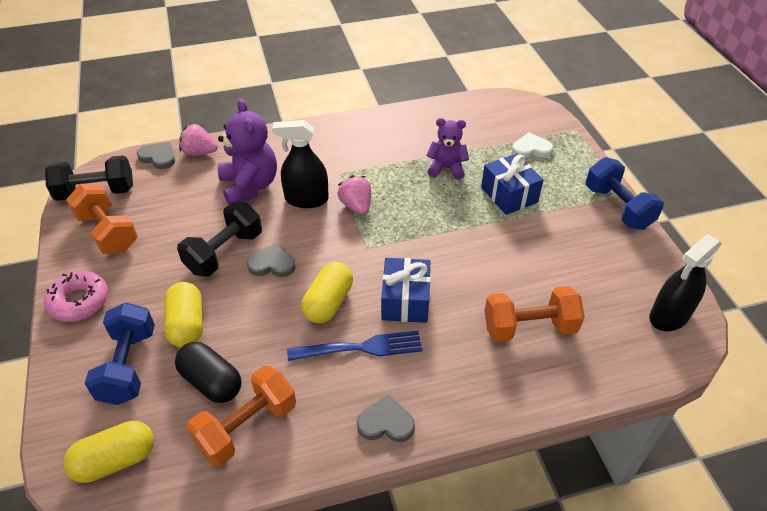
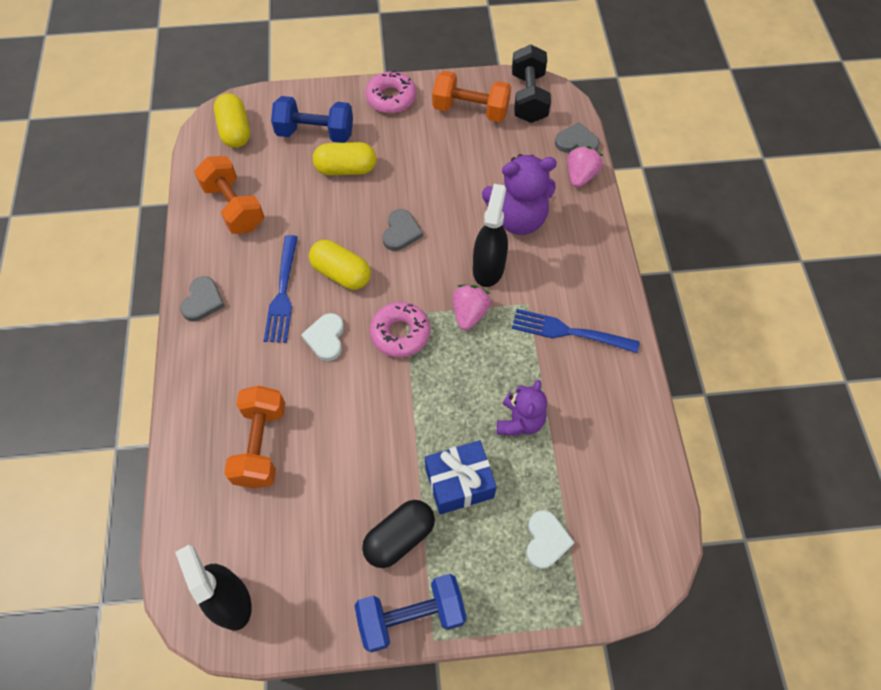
camera: 100 degrees right, 15 degrees up
(108, 232) = (470, 110): orange dumbbell -> orange dumbbell turned 45 degrees clockwise
(158, 157) = (576, 142): grey heart -> grey heart turned 120 degrees counterclockwise
(211, 382) = (283, 185): black capsule -> black capsule (399, 538)
(224, 252) = (425, 195): black dumbbell -> none
(356, 206) = (469, 313): pink strawberry -> pink strawberry turned 60 degrees counterclockwise
(361, 148) = (570, 332): none -> blue fork
(387, 248) = (400, 333): none -> pink donut
(405, 301) = (326, 338): blue gift -> white heart

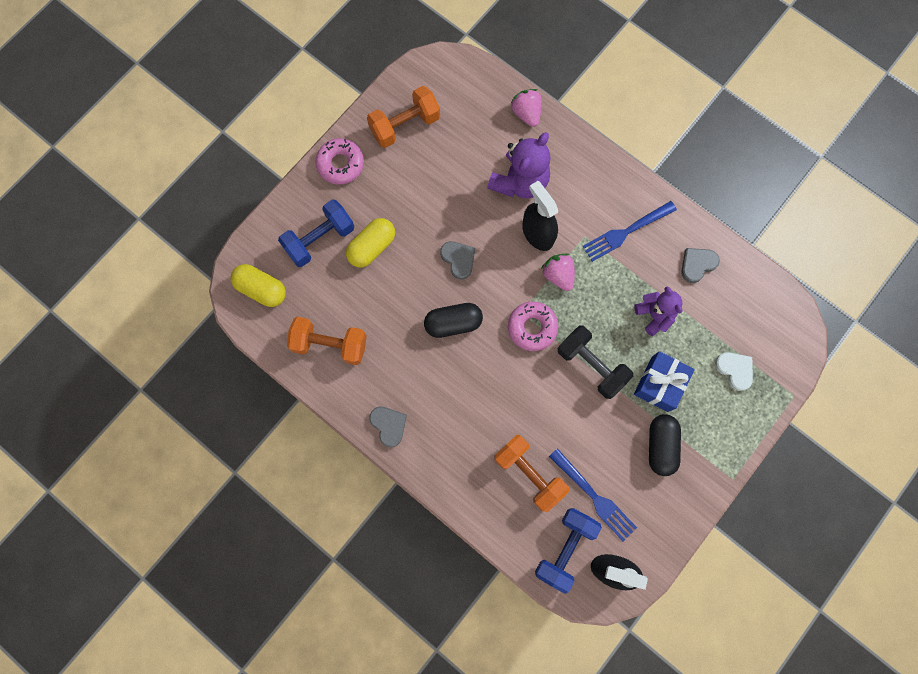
camera: 45 degrees left, 15 degrees up
(282, 292) = (431, 371): blue fork -> blue fork (593, 496)
(326, 338) = (492, 374): white heart -> none
(341, 273) = (453, 323): yellow capsule -> black capsule
(411, 616) = (710, 479): blue dumbbell -> blue dumbbell (565, 548)
(528, 98) = (433, 80): black dumbbell -> black dumbbell (591, 365)
(576, 142) = (498, 89): grey heart -> grey heart (697, 264)

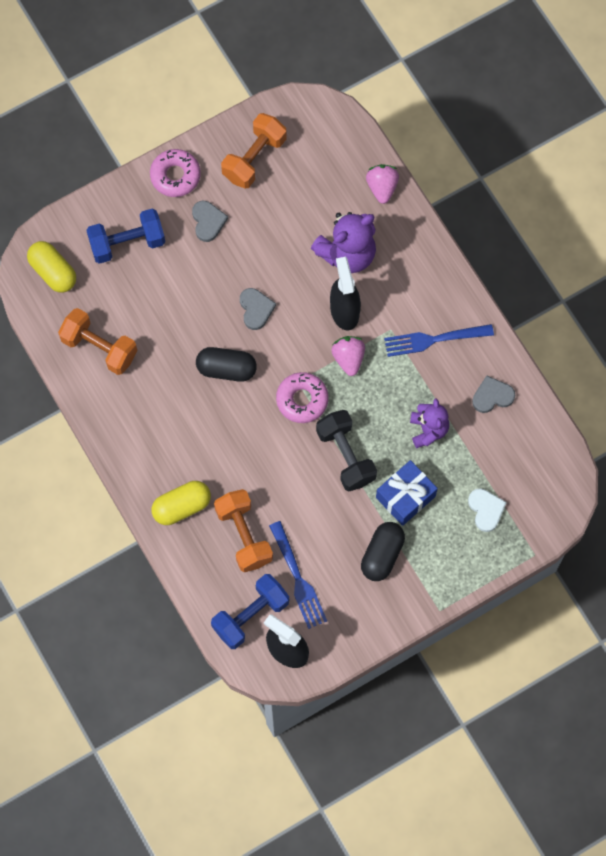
camera: 20 degrees right, 5 degrees down
(372, 247) = (175, 268): yellow capsule -> yellow capsule (182, 506)
(388, 425) = (127, 443): grey heart -> grey heart (208, 221)
(405, 125) = (254, 158): orange dumbbell -> orange dumbbell turned 45 degrees counterclockwise

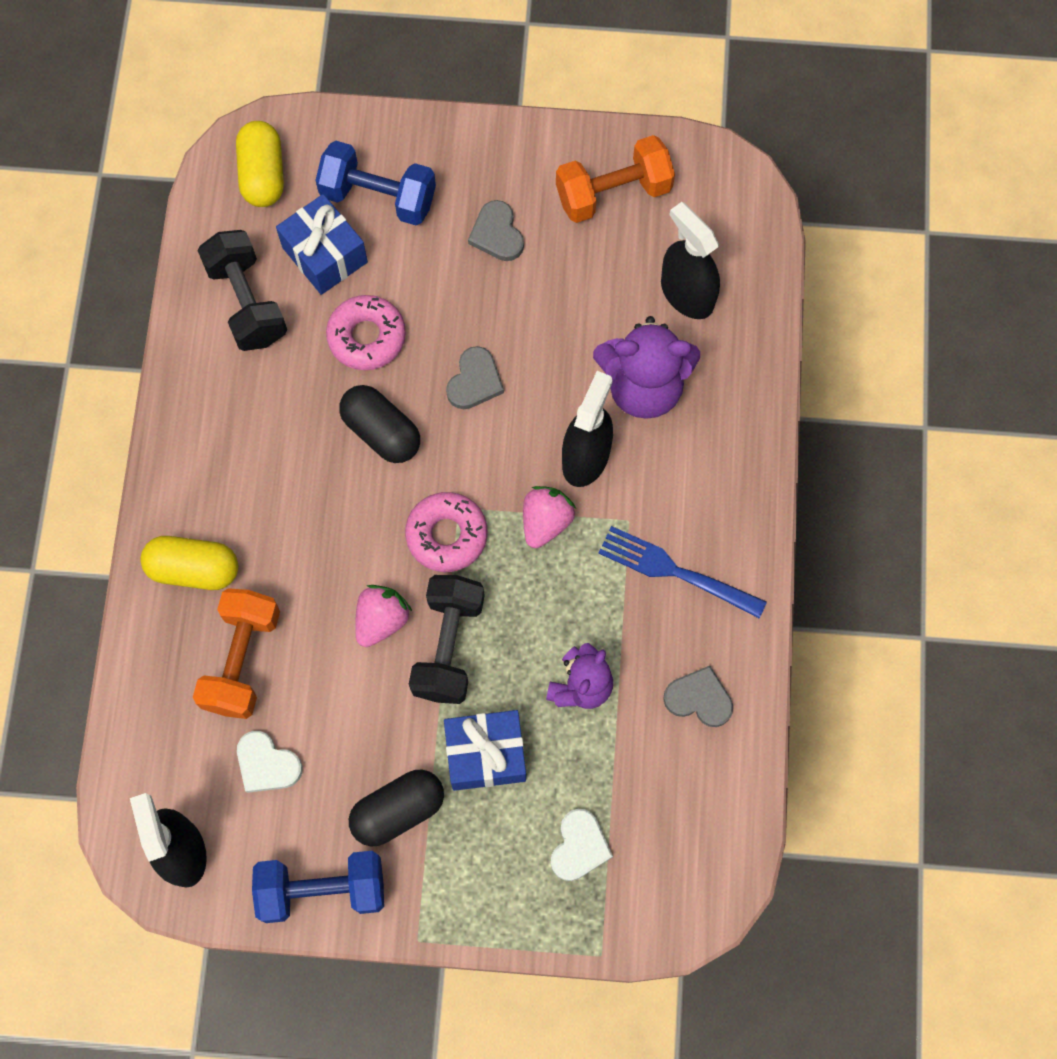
camera: 35 degrees right, 0 degrees up
(99, 347) = (247, 302): orange dumbbell -> black dumbbell
(122, 294) = (324, 255): none -> blue gift
(175, 176) = (499, 153): pink donut -> pink donut (367, 337)
(208, 221) = (497, 234): grey heart -> grey heart turned 135 degrees clockwise
(250, 615) = (171, 771): blue dumbbell -> blue dumbbell (322, 890)
(297, 578) = (267, 764): blue fork -> white heart
(334, 189) = (687, 294): none -> black spray bottle
(382, 187) = (750, 331): pink strawberry -> pink strawberry (381, 620)

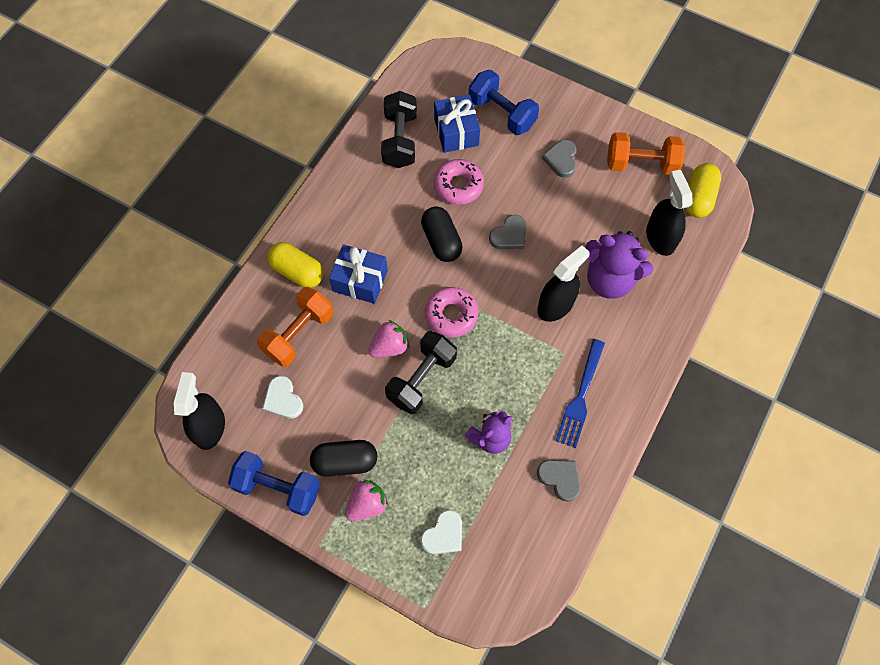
camera: 25 degrees right, 5 degrees down
(263, 175) = (442, 77): yellow capsule -> yellow capsule (698, 198)
(485, 754) = (413, 452): blue gift -> blue gift (360, 281)
(545, 522) = (514, 332): pink strawberry -> pink strawberry (367, 504)
(676, 572) = (580, 396): blue fork -> blue fork turned 120 degrees counterclockwise

